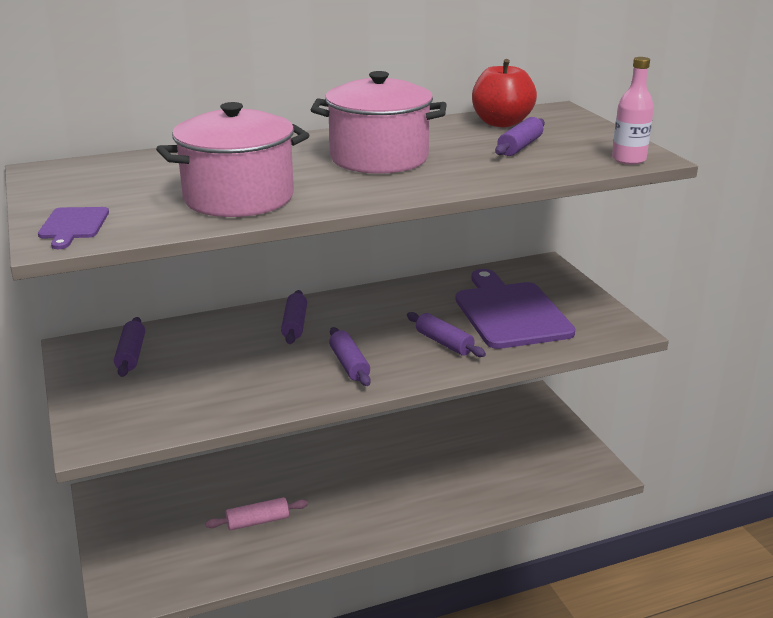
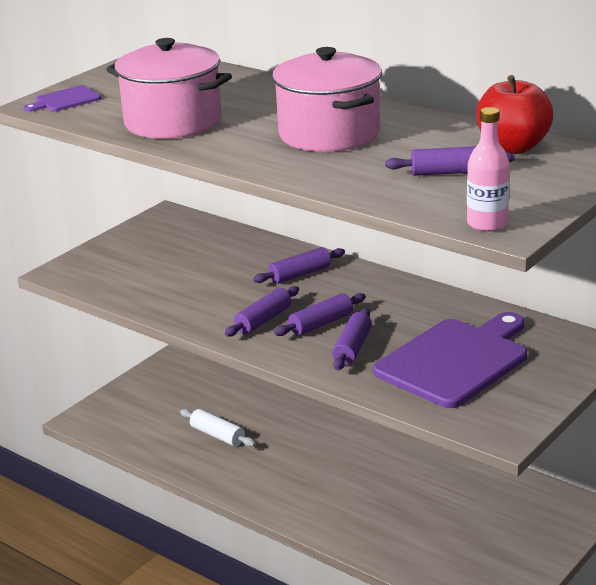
camera: 60 degrees right, 0 degrees up
(131, 354) = (179, 236): purple rolling pin -> purple rolling pin (321, 324)
(258, 521) = (217, 435): pink rolling pin -> white rolling pin

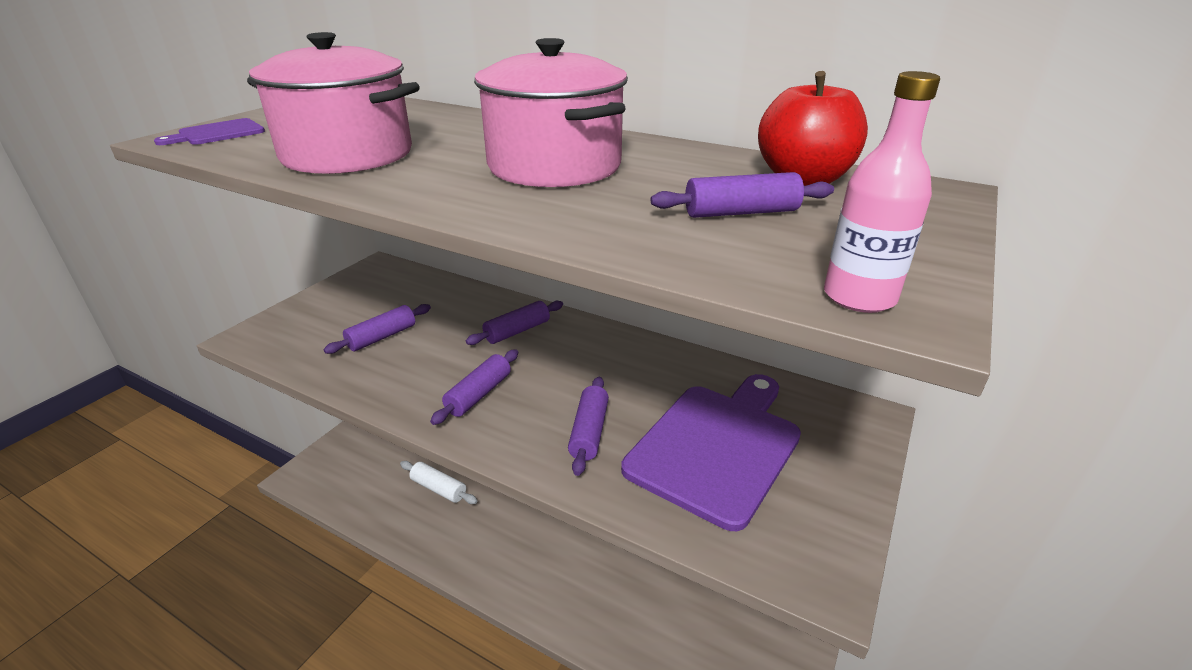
camera: 10 degrees left, 5 degrees up
(321, 324) = (547, 397): purple rolling pin -> purple rolling pin (382, 337)

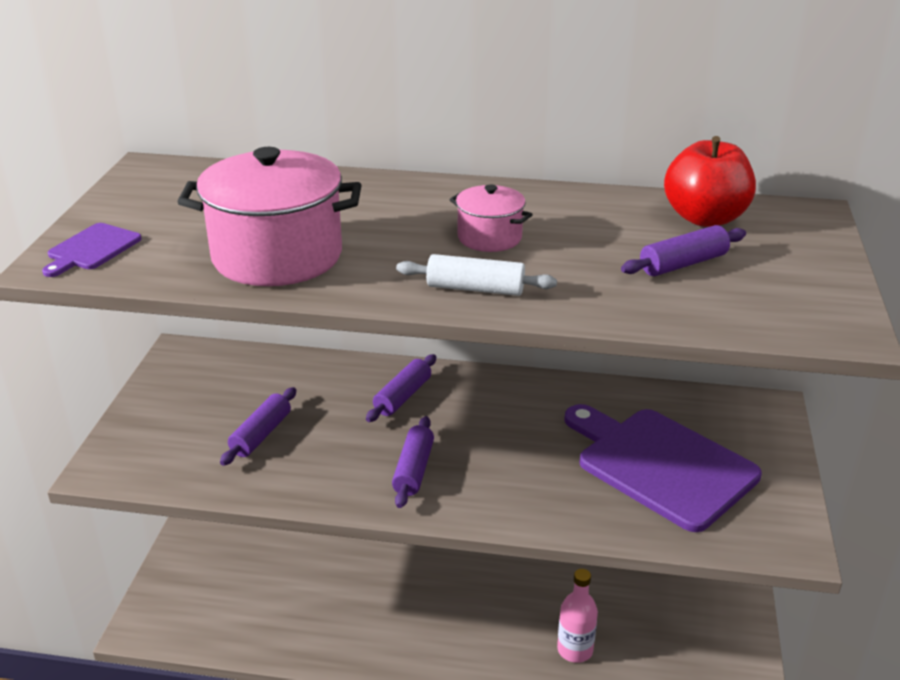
camera: 20 degrees left, 0 degrees up
(438, 488) = (319, 596): white rolling pin -> white rolling pin (475, 289)
(554, 166) = (489, 237): pink pot -> pink pot, size x0.51
(589, 432) = (543, 479): purple rolling pin -> none
(717, 446) = (660, 465): purple cutting board -> purple cutting board turned 60 degrees counterclockwise
(859, 297) = (809, 326): pink bottle -> pink bottle (575, 650)

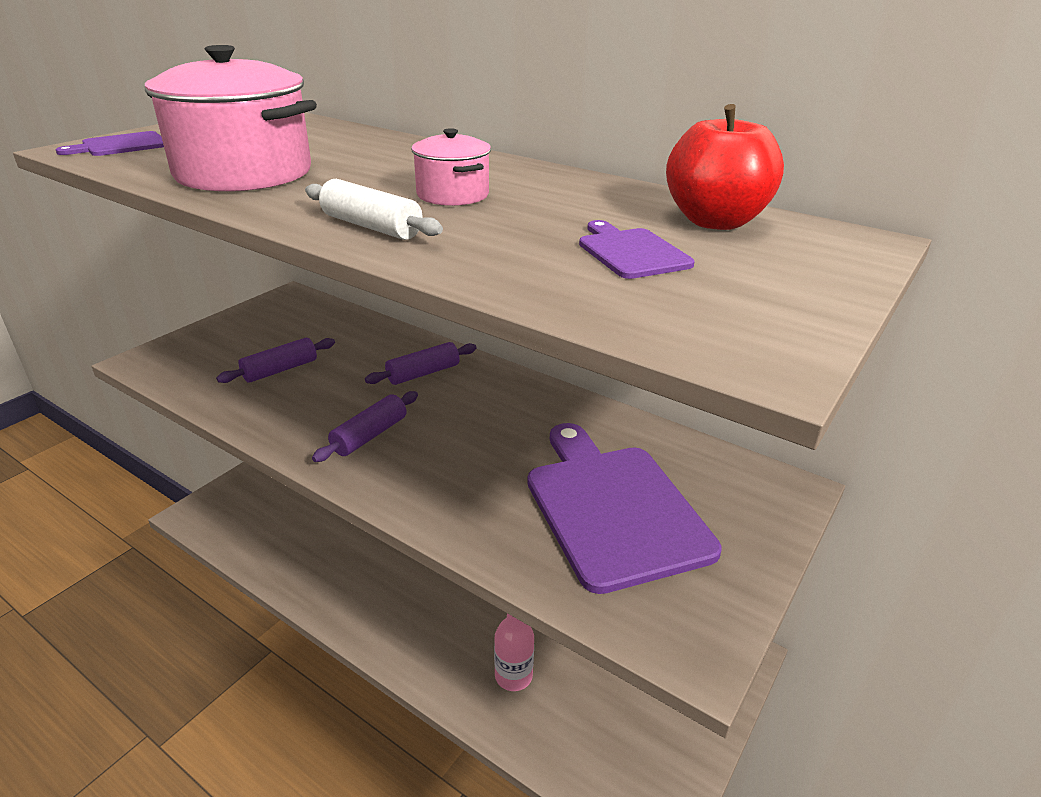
camera: 25 degrees right, 0 degrees up
(683, 264) = (631, 252): purple rolling pin -> purple cutting board

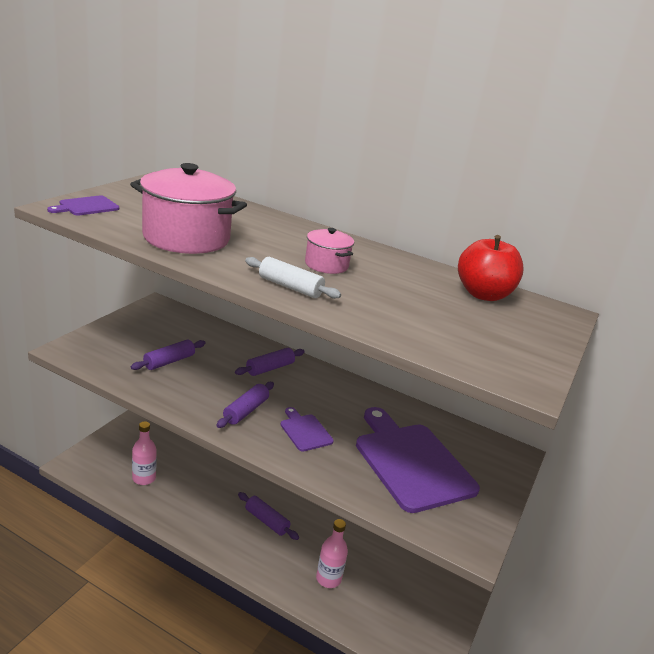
camera: 10 degrees left, 5 degrees down
(280, 531) = (144, 478): none -> pink bottle
(436, 589) = (266, 521): none -> purple rolling pin
(631, 252) = (443, 314): purple cutting board -> purple cutting board (305, 431)

